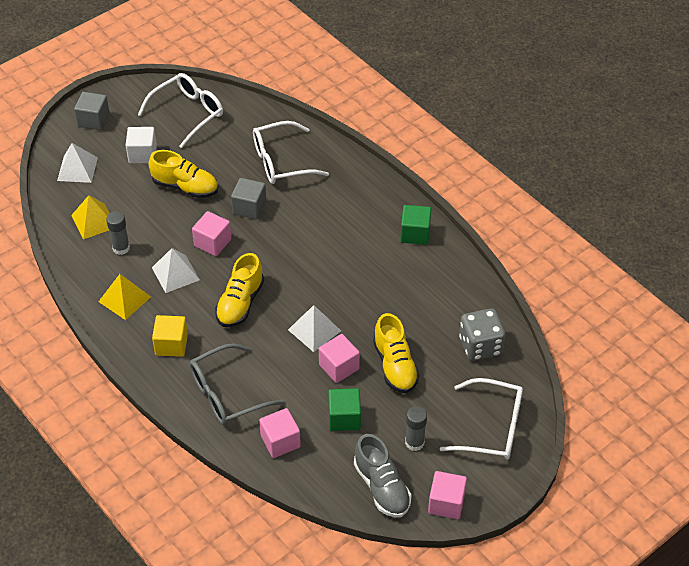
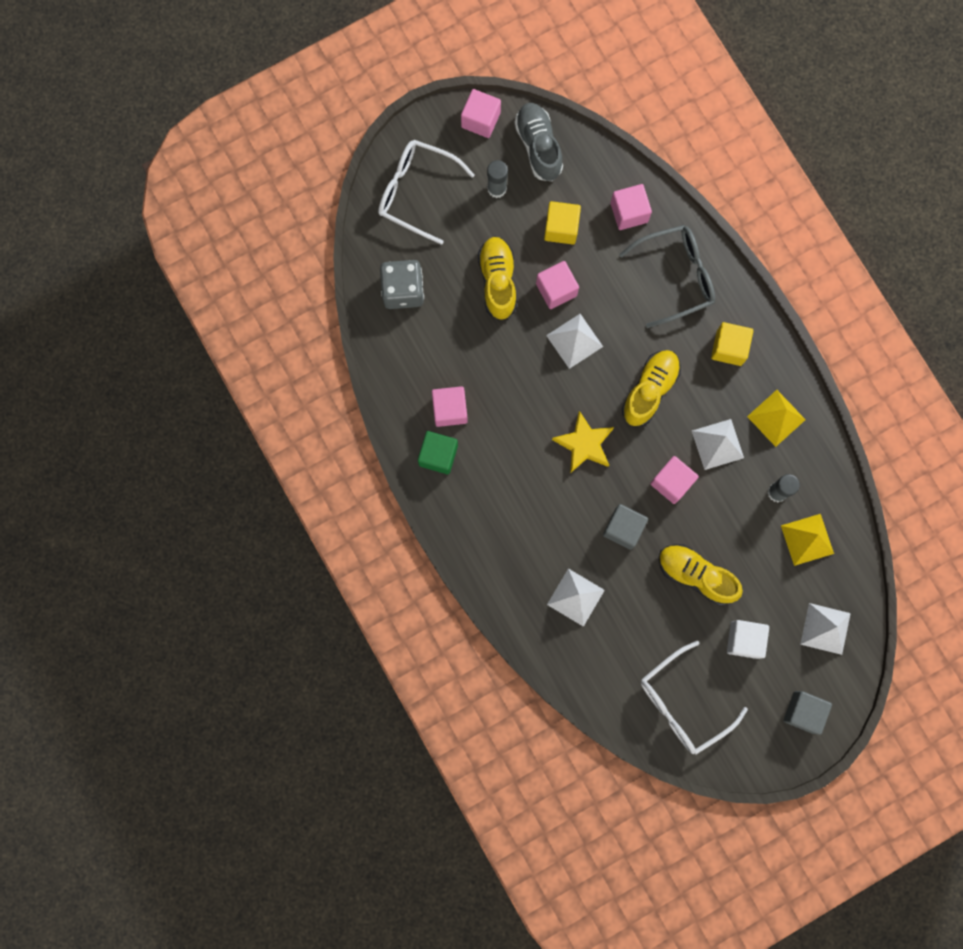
camera: 170 degrees left, 30 degrees up
(281, 161) = (575, 597): white glasses -> white pyramid
(292, 258) = (584, 444): none -> yellow star
(344, 418) = (561, 228): green cube -> yellow cube
(413, 265) = (450, 410): none -> pink cube

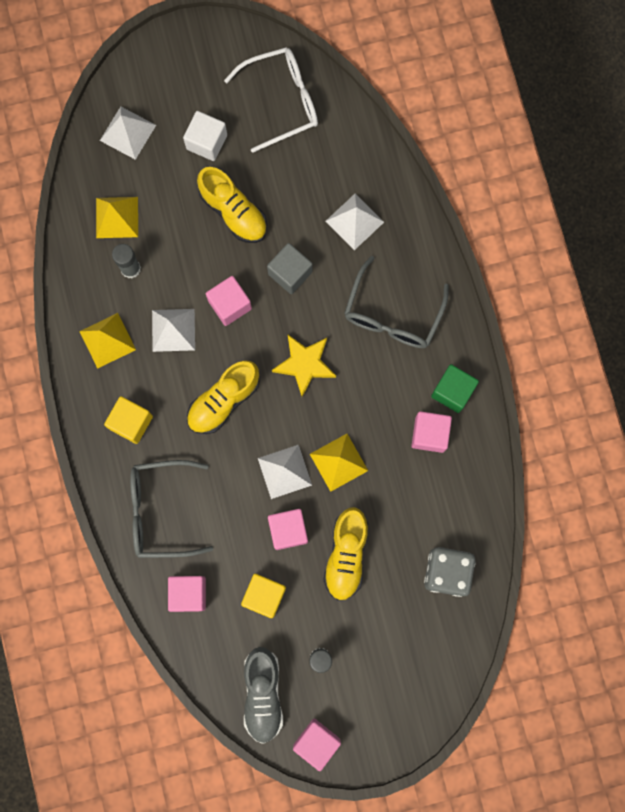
camera: 165 degrees left, 0 degrees up
(417, 192) = (406, 677): white glasses -> none
(514, 514) = (392, 314): none -> grey glasses
(527, 362) = (338, 462): none -> yellow pyramid
(803, 712) = (173, 65): grey cube -> none

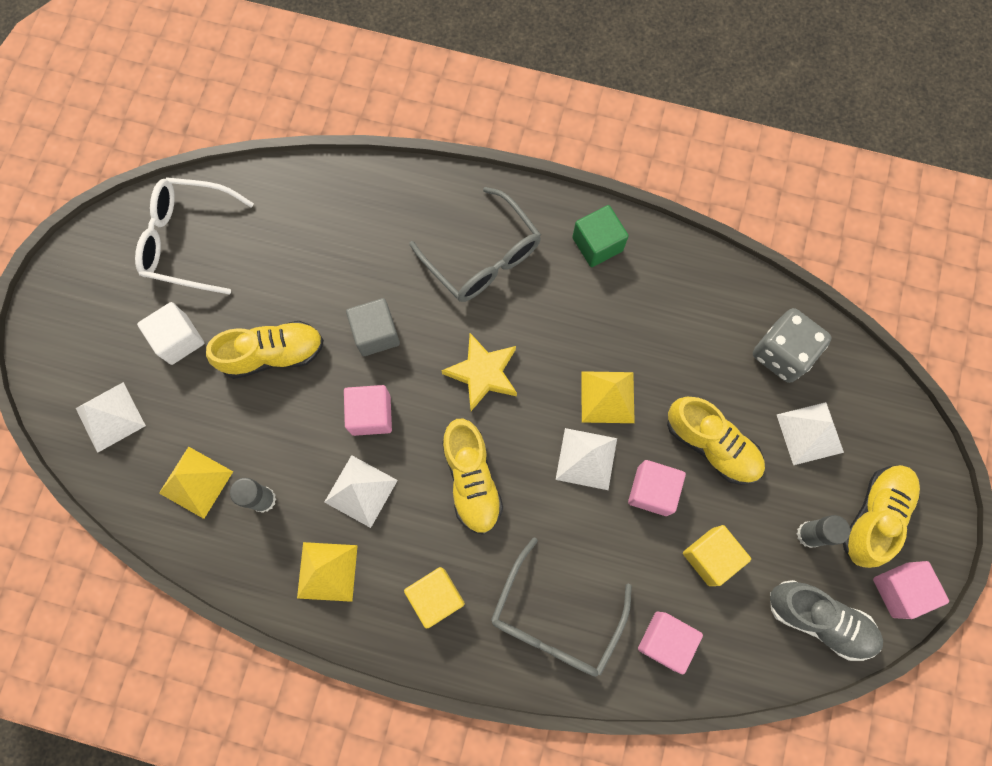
camera: 60 degrees left, 5 degrees down
(281, 101) = (188, 240): white glasses -> white glasses turned 90 degrees counterclockwise
(354, 221) = (363, 240): white pyramid -> white pyramid (810, 433)
(360, 699) = (874, 516): none -> yellow shoe
(429, 434) = (629, 290): pink cube -> none

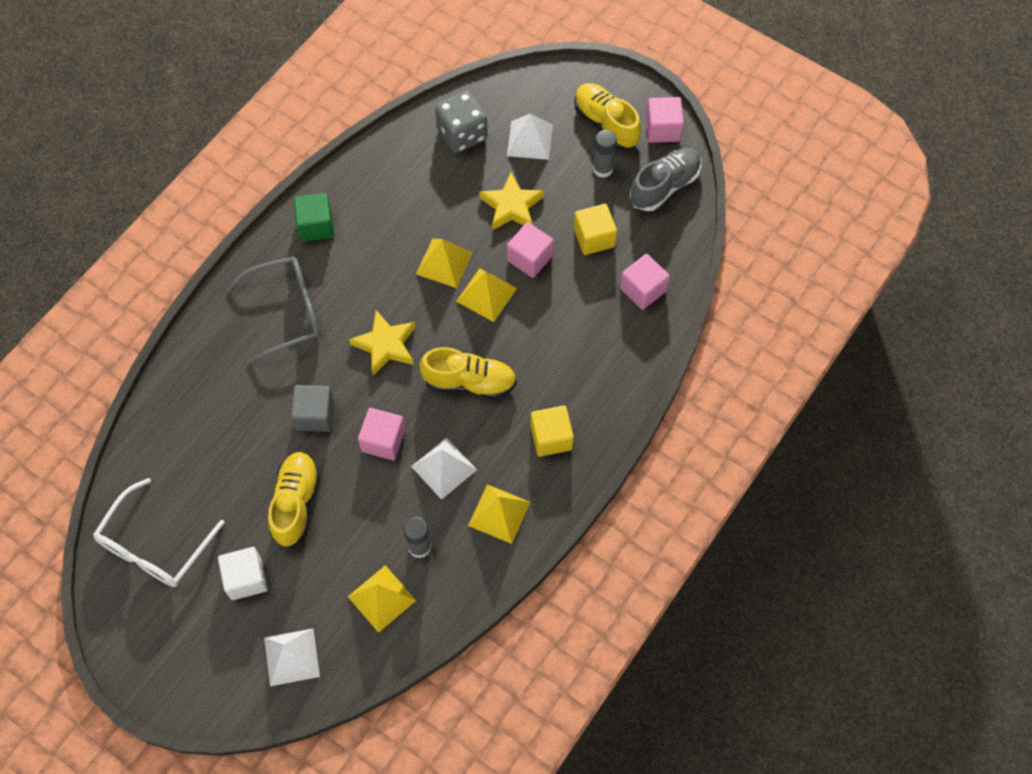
camera: 70 degrees left, 10 degrees down
(555, 619) = (599, 358): grey glasses -> none
(586, 459) = (486, 294): white pyramid -> yellow pyramid
(711, 445) = (511, 206): yellow shoe -> yellow star

